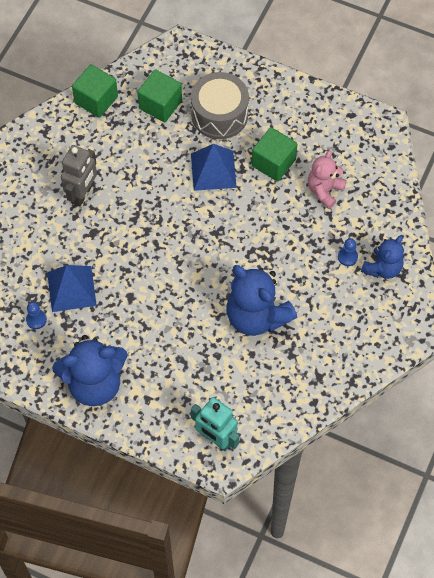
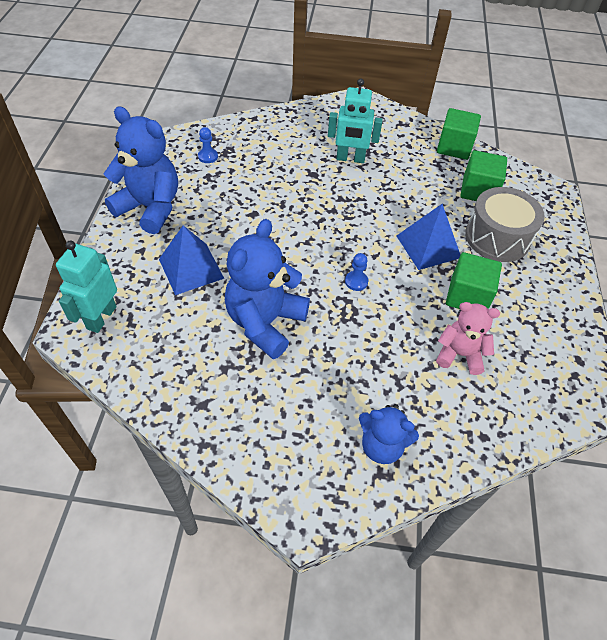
camera: 70 degrees right, 10 degrees down
(71, 288) = (247, 172): blue pyramid -> blue pyramid (191, 268)
(82, 194) = (350, 159): grey robot -> turquoise robot
(94, 383) = (150, 208): blue teddy bear -> blue teddy bear turned 150 degrees clockwise
(347, 257) = (380, 400): blue pawn -> blue pawn (356, 281)

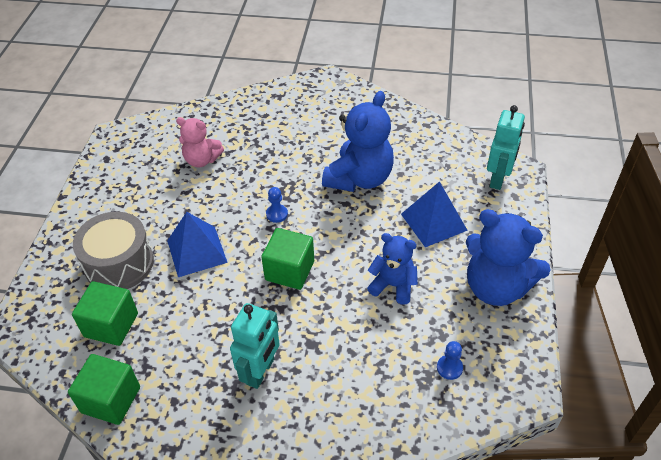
camera: 175 degrees left, 5 degrees down
(350, 159) = (260, 371): turquoise robot -> turquoise robot turned 105 degrees clockwise
(382, 445) = (276, 108): blue teddy bear -> blue teddy bear (393, 285)
(467, 296) = (176, 204): green cube -> green cube (289, 270)

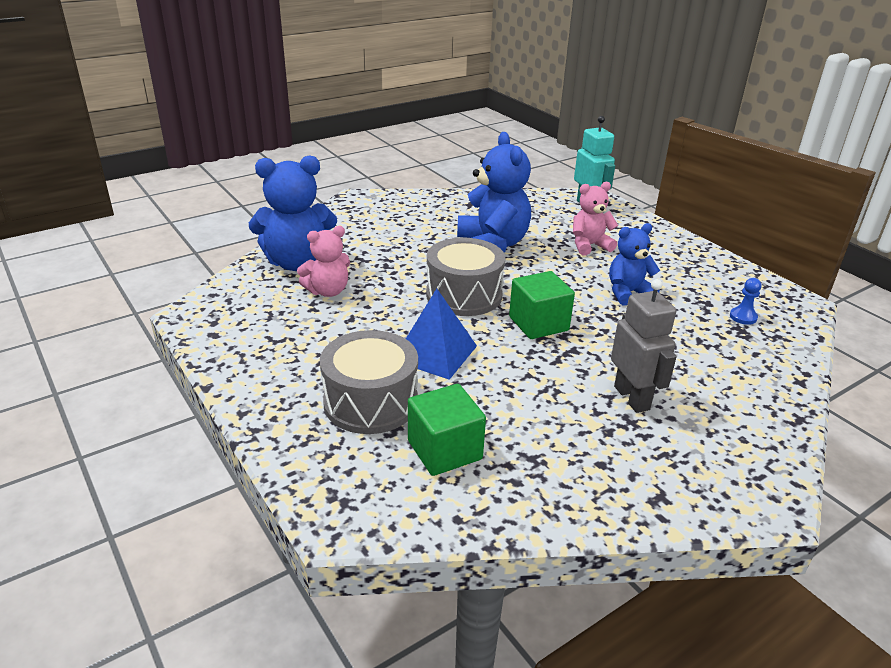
camera: 45 degrees left, 15 degrees down
(111, 400) = (545, 503): green cube -> none
(260, 371) = (632, 398): turquoise robot -> grey robot
(277, 214) = (464, 295): blue pawn -> grey drum
(433, 222) = (589, 245): blue pyramid -> pink teddy bear
(496, 287) = (690, 261): blue teddy bear -> blue teddy bear (297, 263)

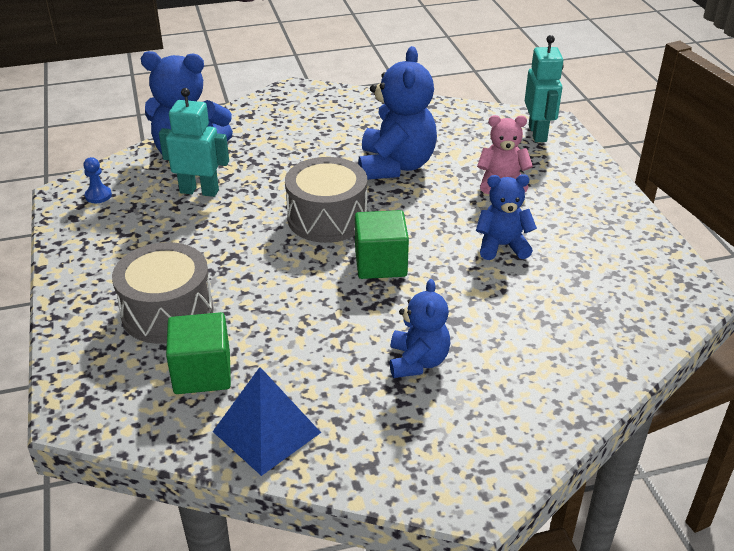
camera: 20 degrees right, 5 degrees up
(328, 291) = (199, 191): pink teddy bear -> turquoise robot
(435, 353) = (257, 275): blue pyramid -> blue pyramid (266, 431)
(632, 398) = (418, 361): grey robot -> blue teddy bear
(743, 317) = (612, 298): blue pawn -> blue pawn (98, 196)

